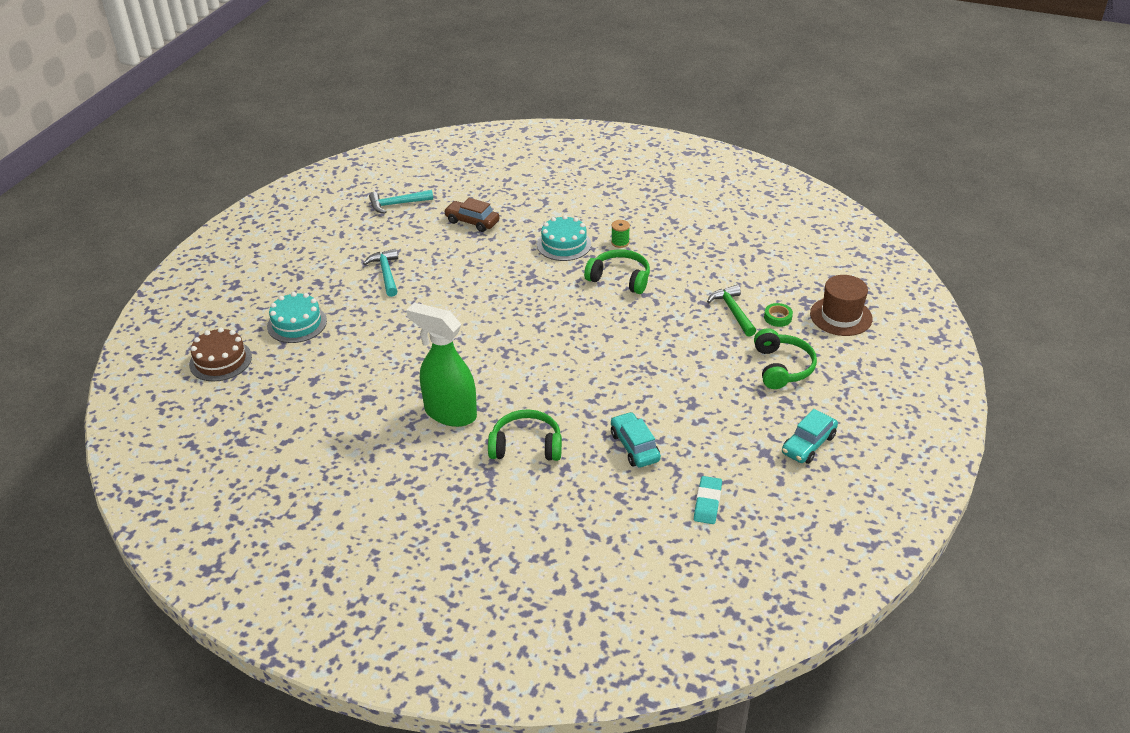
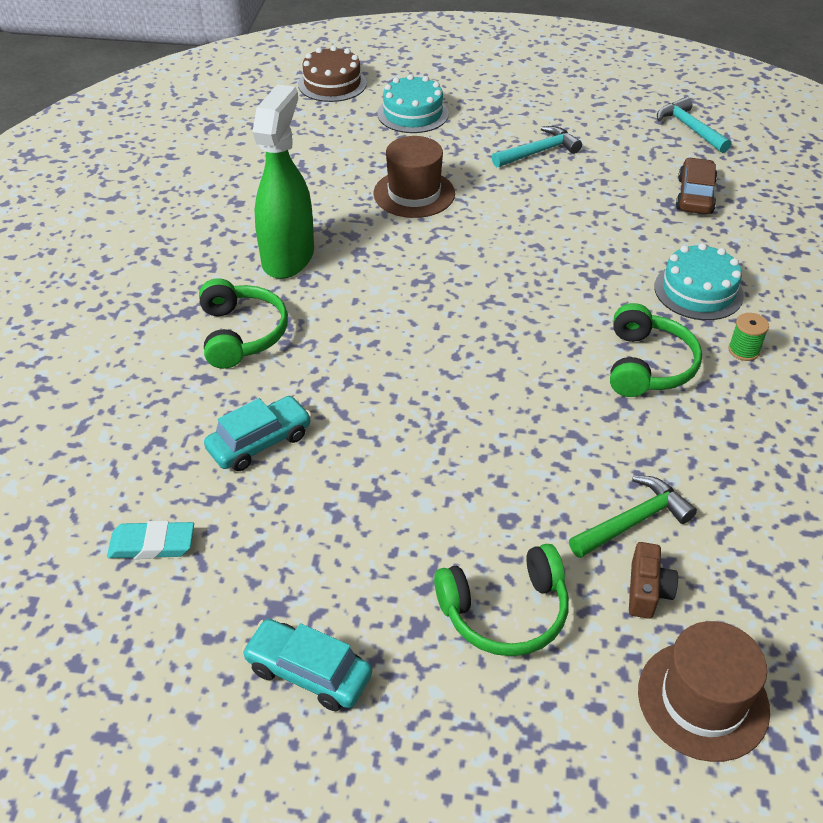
camera: 75 degrees right, 5 degrees up
(404, 340) = (414, 194): none -> brown hat
(777, 318) = (647, 591): green tape -> brown camera

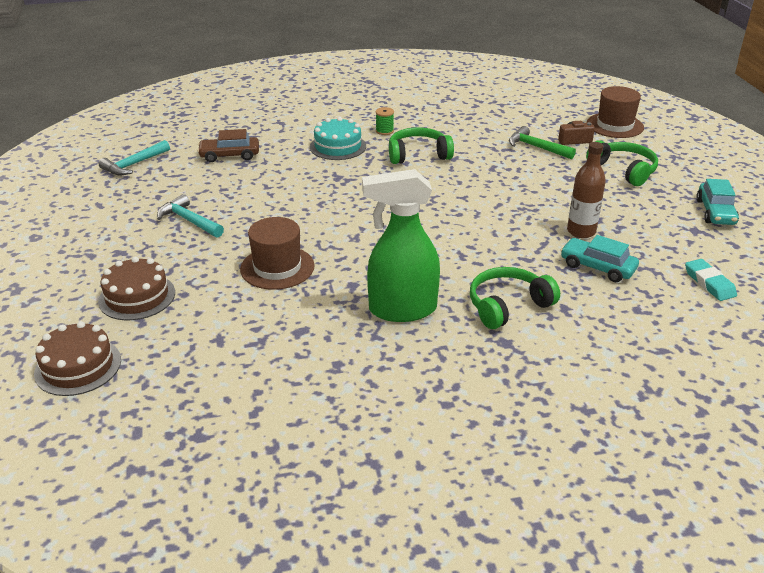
camera: 110 degrees left, 10 degrees down
(348, 463) = (581, 231): none -> brown bottle
(413, 114) = (137, 296): turquoise cake -> brown cake

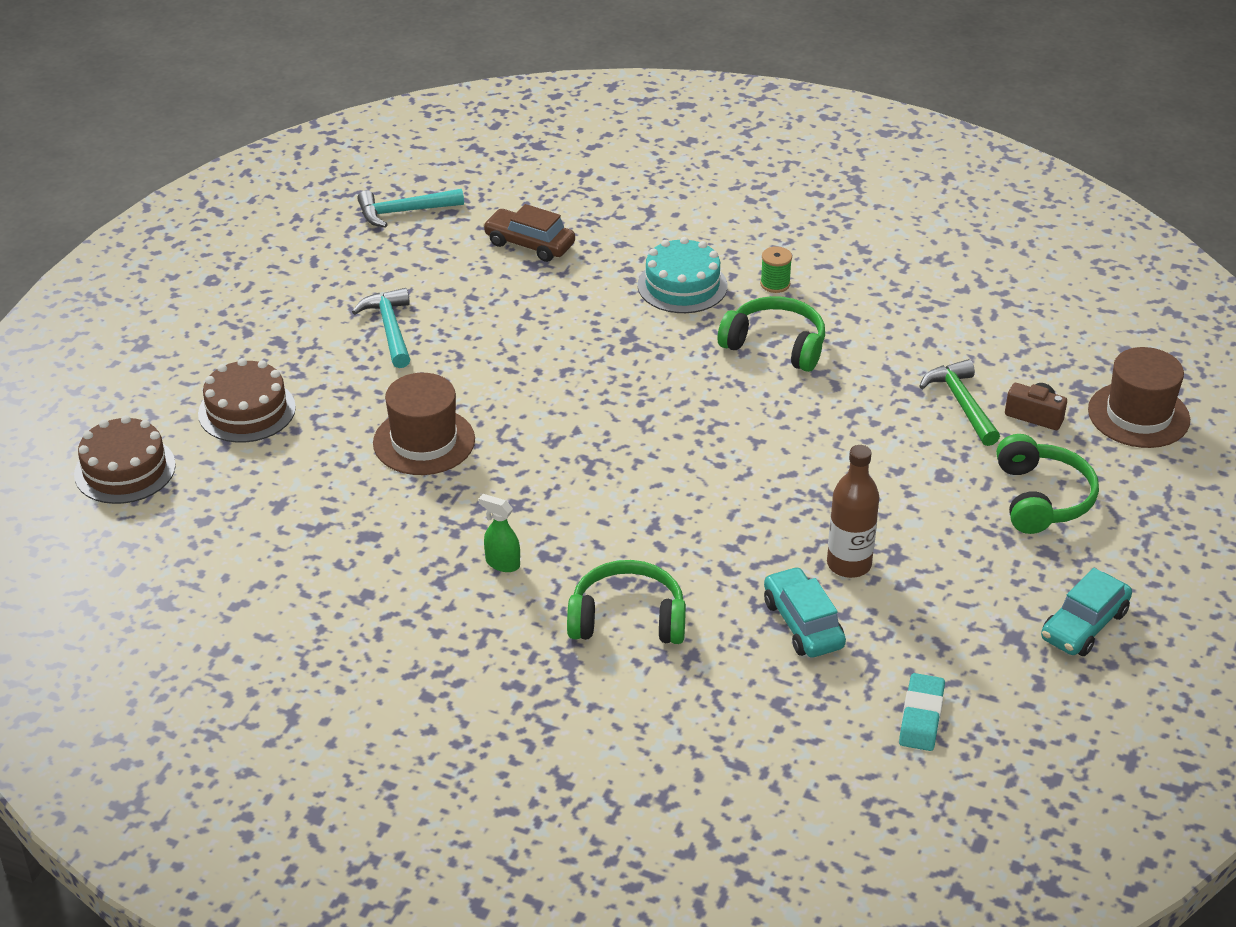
camera: 35 degrees right, 5 degrees up
(401, 309) = (502, 563): green spray bottle -> green spray bottle, size x0.40

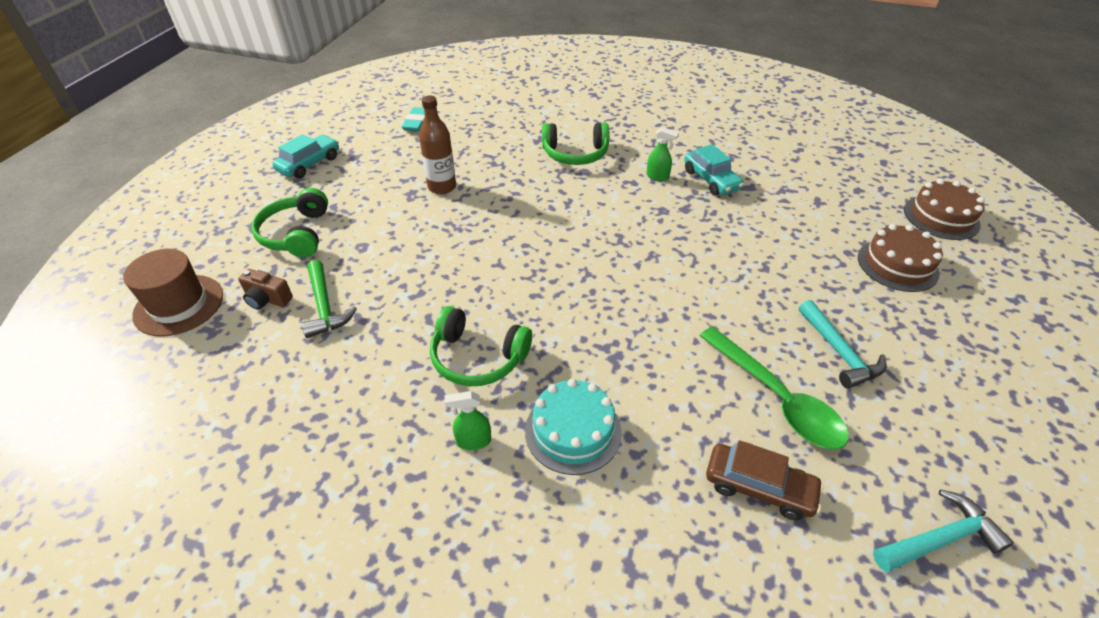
camera: 175 degrees right, 5 degrees up
(424, 441) = (748, 249): brown hat -> none
(479, 297) = (777, 398): none -> green spoon
(775, 284) = (473, 441): green spool -> green spray bottle
(802, 624) = (474, 156): turquoise car -> turquoise car (711, 180)

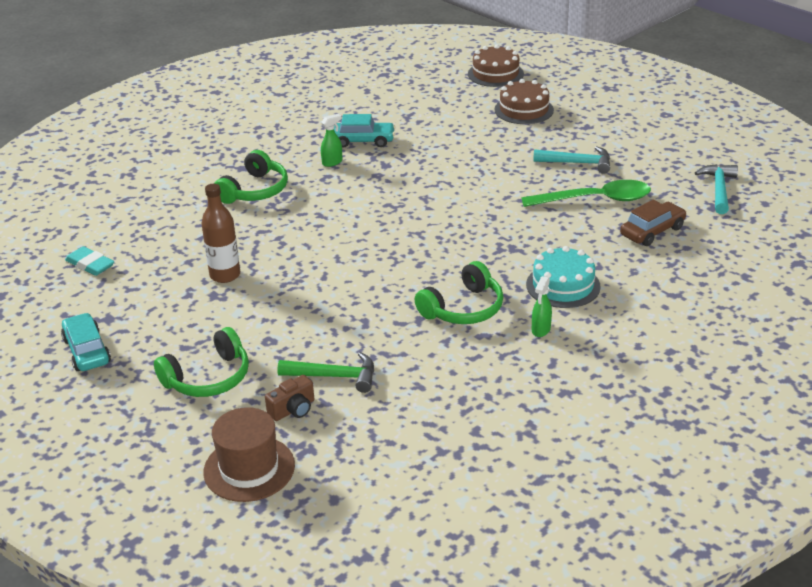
camera: 60 degrees left, 10 degrees down
(297, 234) = (208, 378): green headphones -> green headphones turned 60 degrees counterclockwise

